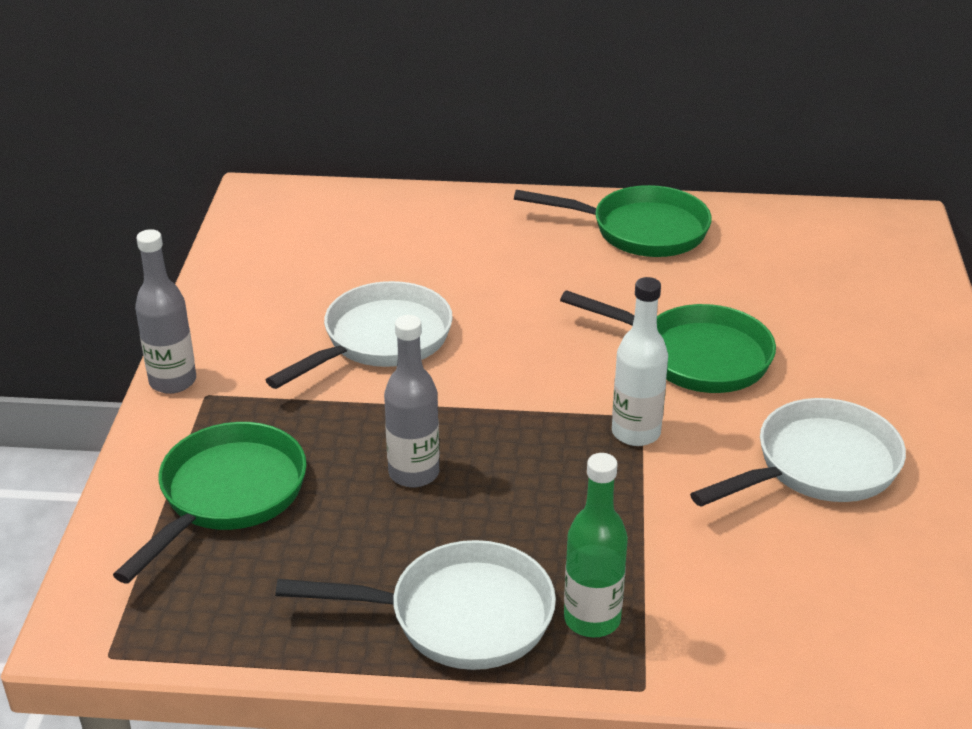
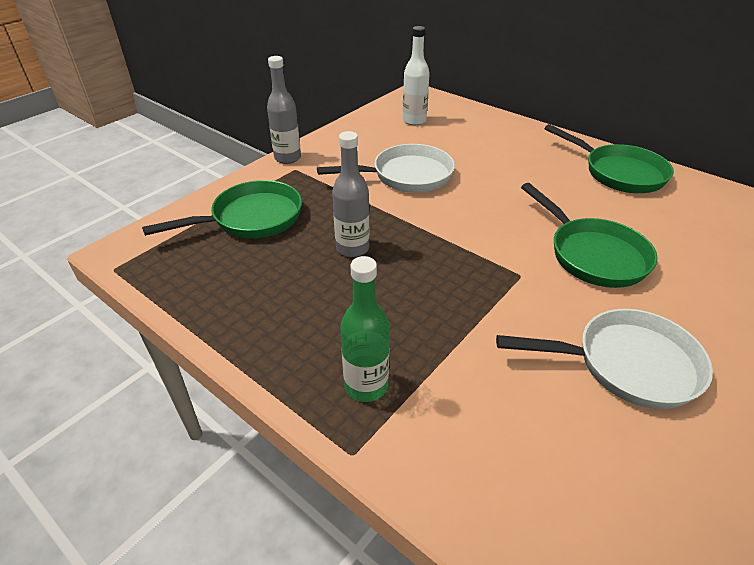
camera: 35 degrees right, 5 degrees up
(459, 616) = (291, 340): white pan -> none
(636, 433) = (508, 283): white bottle -> white bottle (414, 121)

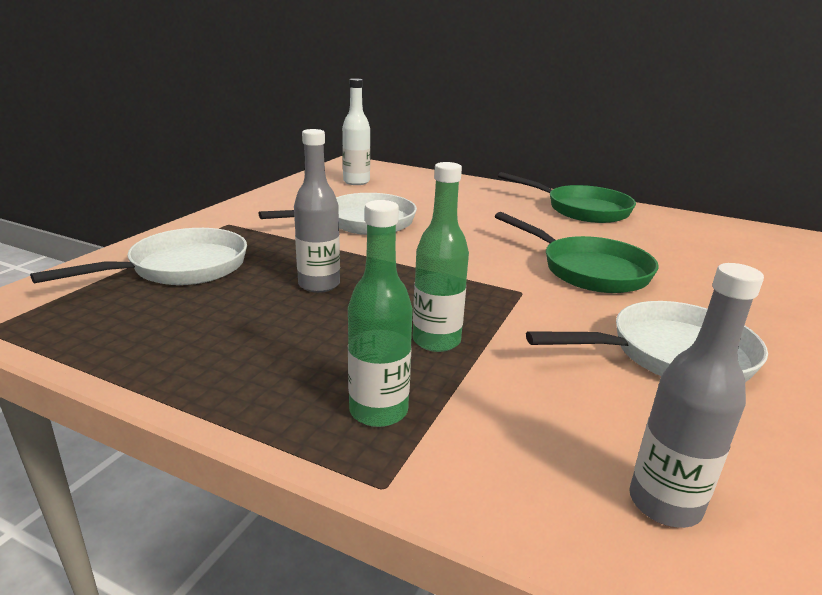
camera: 15 degrees left, 15 degrees down
(251, 219) = (181, 268): green pan -> white pan
(287, 158) = (216, 215): grey bottle -> grey bottle (664, 503)
(430, 322) = (436, 341): none -> green bottle

